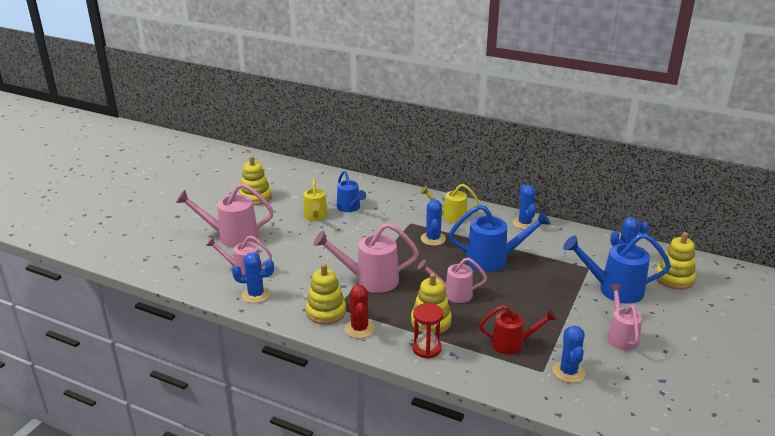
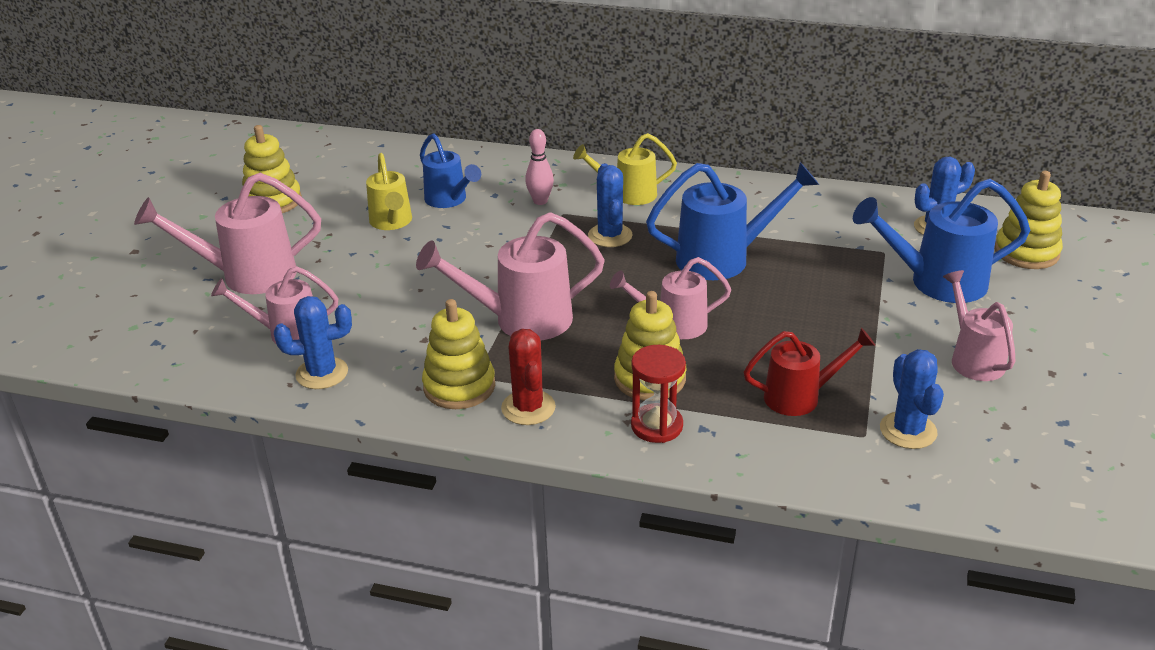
camera: 10 degrees left, 5 degrees up
(400, 214) = (540, 201): none -> pink bowling pin
(524, 223) = (756, 191): blue cactus -> none

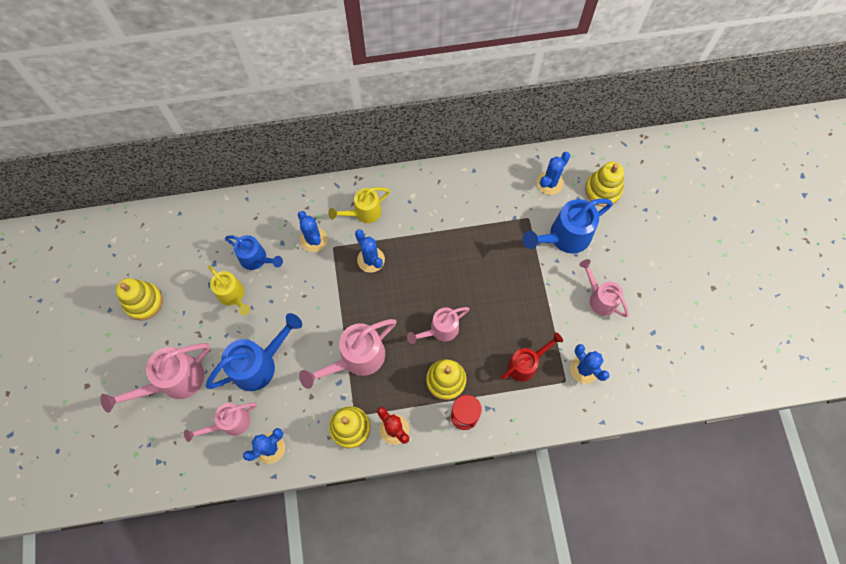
camera: 25 degrees left, 35 degrees up
(540, 201) = (313, 239): pink bowling pin -> blue cactus
(723, 259) = (443, 258): blue watering can -> blue watering can (259, 364)

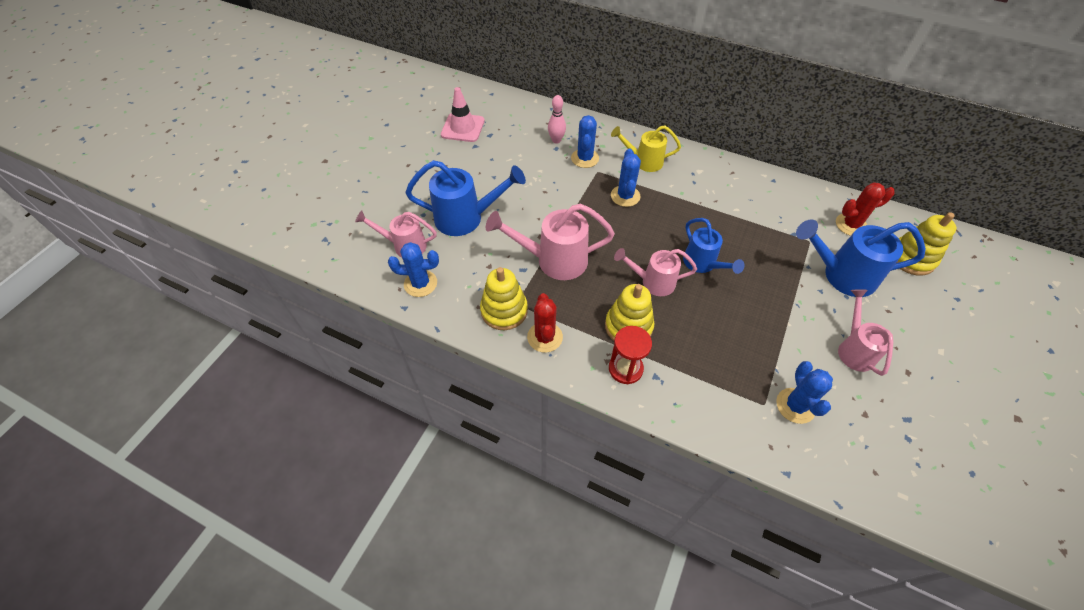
camera: 35 degrees right, 15 degrees down
(144, 302) = (415, 132): yellow stacking toy -> none
(175, 381) = (389, 193): pink watering can -> none
(183, 270) = (463, 128): none -> pink traffic cone
(233, 295) = (486, 162): yellow watering can -> none
(256, 259) = (526, 148): blue watering can -> blue watering can (702, 264)
(276, 234) = (556, 140): none -> pink bowling pin
(525, 364) = (726, 361): red watering can -> none
(549, 183) = (851, 225): blue cactus -> red cactus

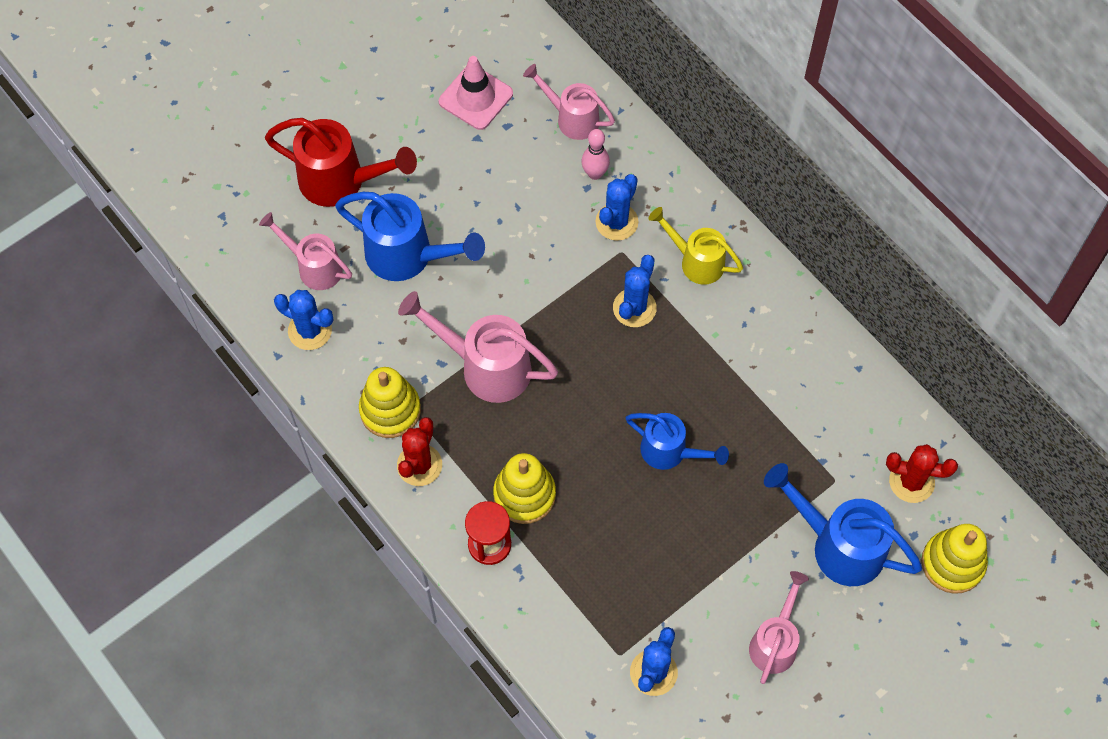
camera: 25 degrees right, 10 degrees up
(399, 194) = (341, 181): none -> red watering can
(653, 282) = (591, 450): pink watering can -> pink watering can (572, 118)
(702, 264) = (670, 452): blue watering can -> blue watering can turned 60 degrees counterclockwise

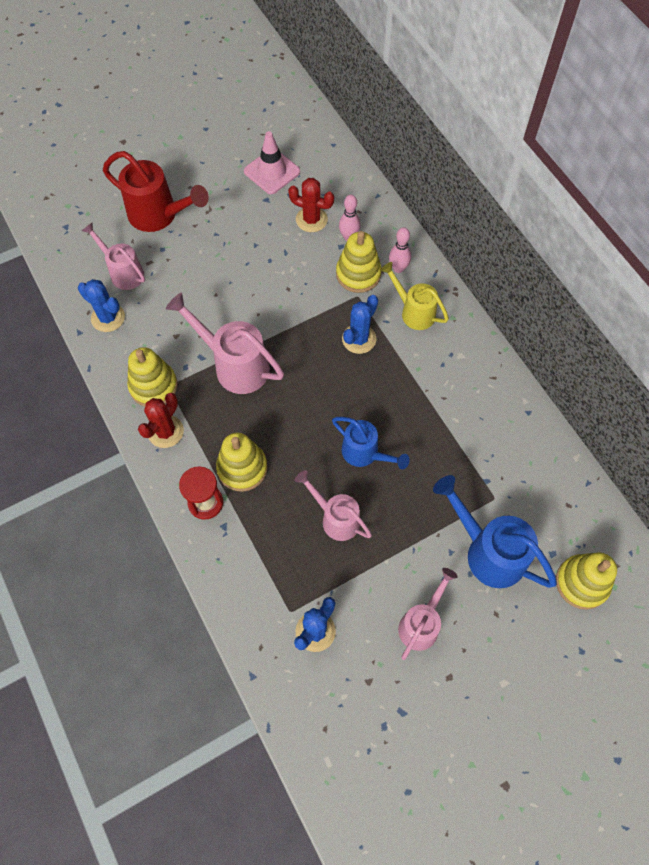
camera: 10 degrees right, 0 degrees up
(408, 256) = (195, 275): blue watering can -> none
(572, 118) = (340, 196): pink watering can -> pink watering can (336, 518)
(616, 222) = (358, 274): blue cactus -> yellow stacking toy
(666, 206) = (398, 268): none -> pink bowling pin
(911, 481) = (557, 509): red cactus -> red cactus (311, 219)

